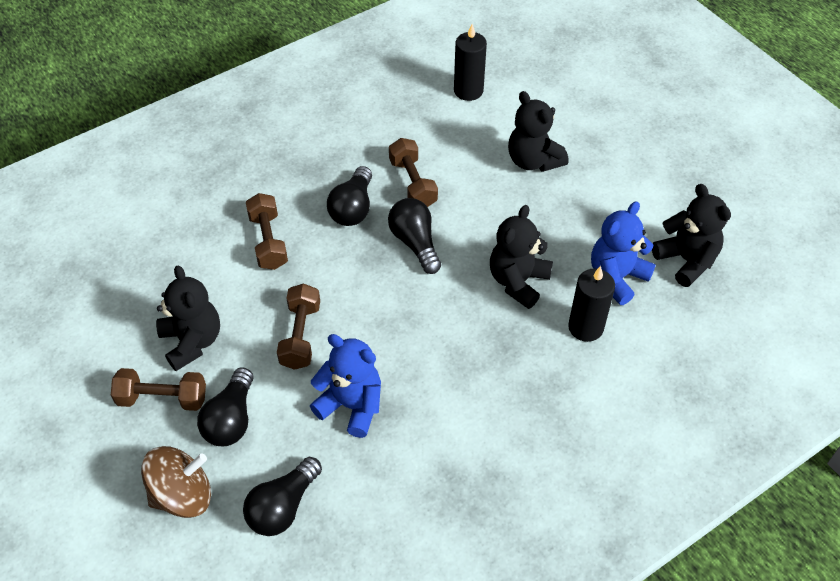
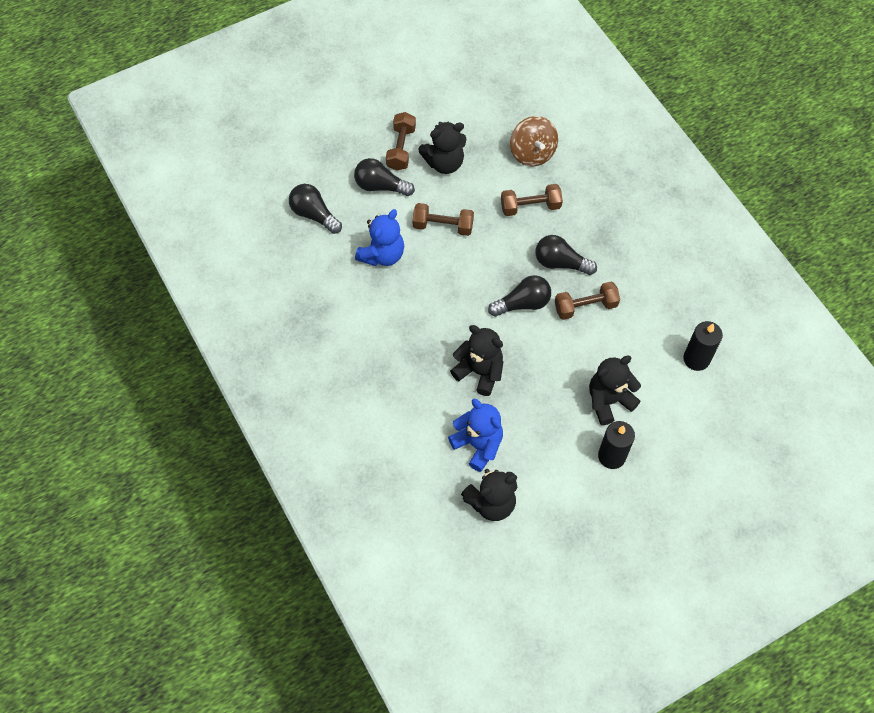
camera: 95 degrees right, 10 degrees up
(182, 495) = (330, 162): brown spinning top -> brown spinning top (532, 153)
(585, 327) = (432, 413): black candle -> black candle (611, 456)

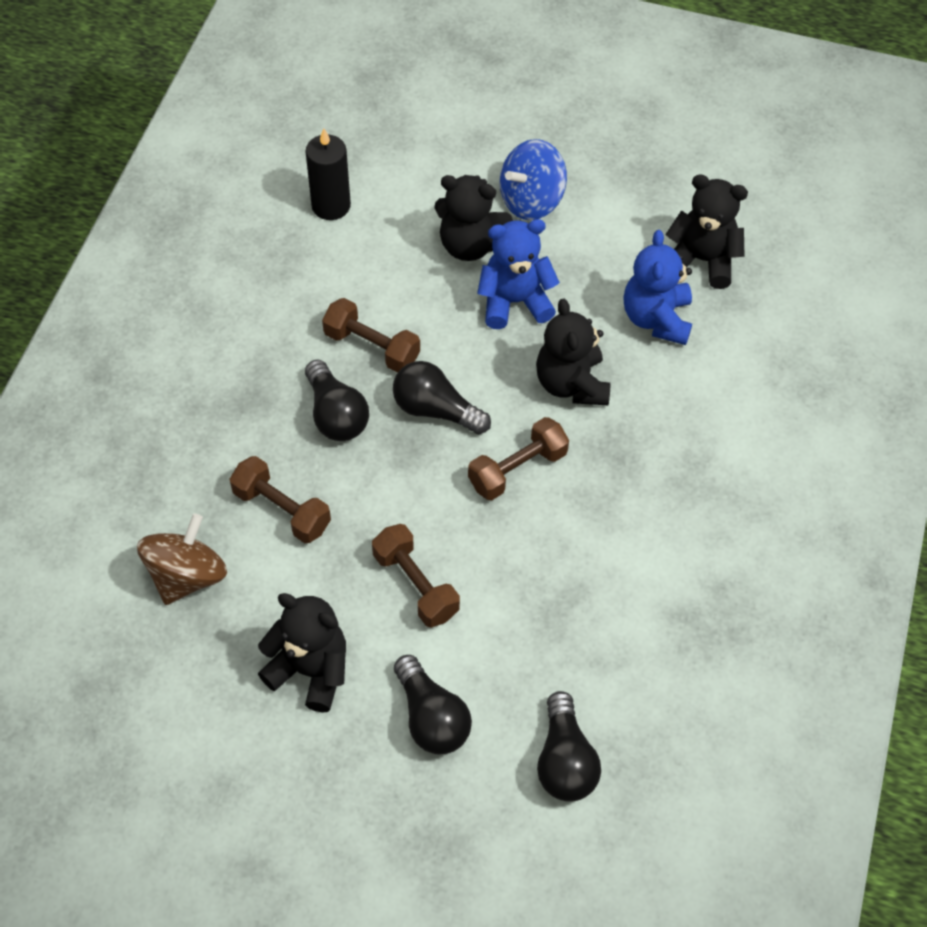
camera: 135 degrees left, 5 degrees down
(382, 255) = (533, 618): blue teddy bear -> blue teddy bear (514, 302)
(401, 148) = (340, 749): brown dumbbell -> brown dumbbell (517, 469)
(611, 456) = (531, 200): black candle -> blue spinning top

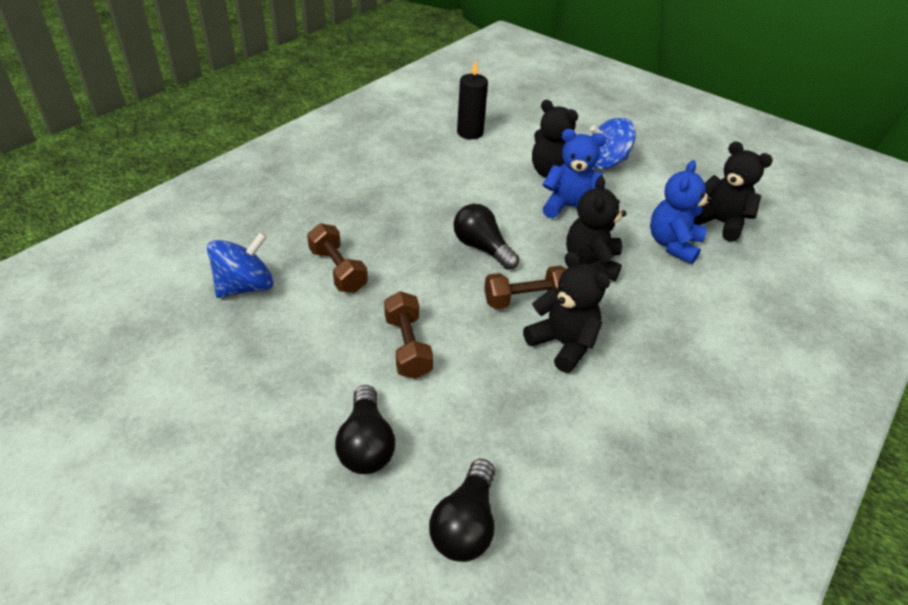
camera: 20 degrees right, 15 degrees down
(187, 576) = (245, 287): brown spinning top -> blue spinning top
(310, 670) = (291, 376): black teddy bear -> black teddy bear (563, 344)
(336, 414) = (410, 230): black light bulb -> none
(372, 347) = (456, 203): brown dumbbell -> none

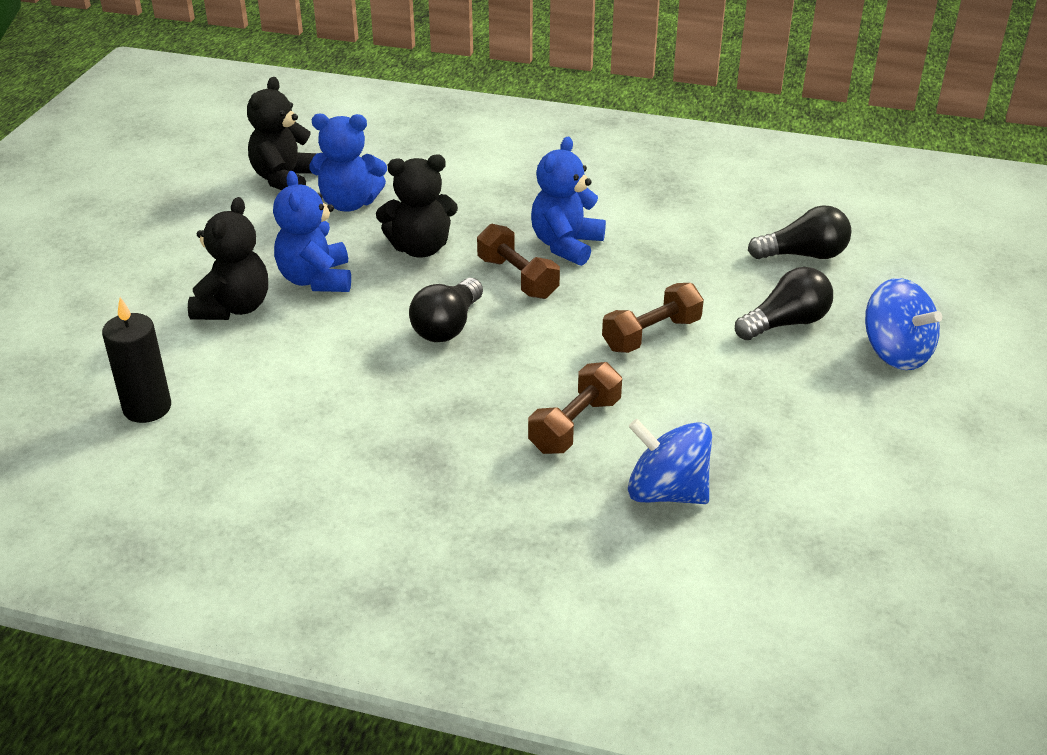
camera: 110 degrees left, 5 degrees down
(563, 344) = (566, 245): black teddy bear -> blue teddy bear
(605, 163) = (183, 270): blue spinning top -> blue spinning top (895, 353)

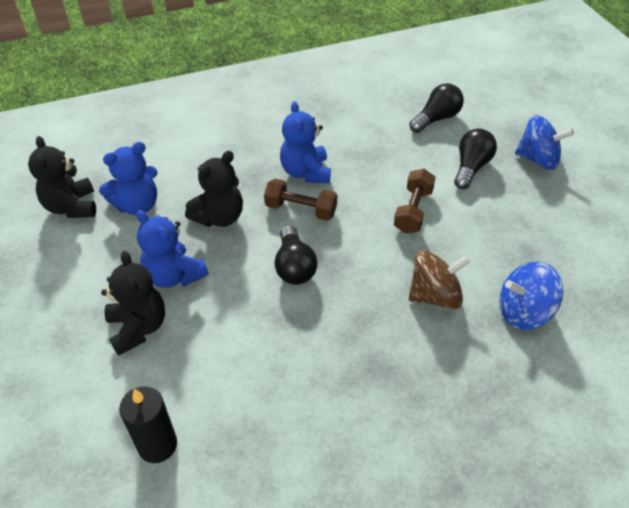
camera: 35 degrees left, 10 degrees up
(575, 425) = (435, 296): brown dumbbell -> brown spinning top

